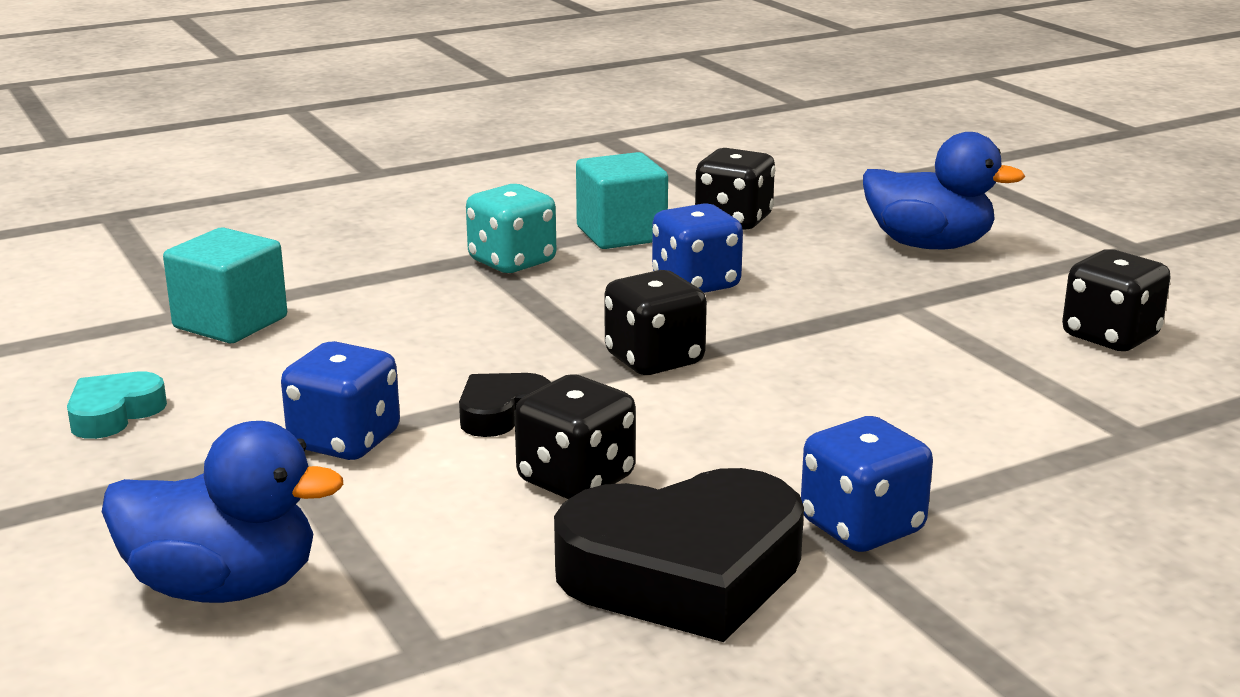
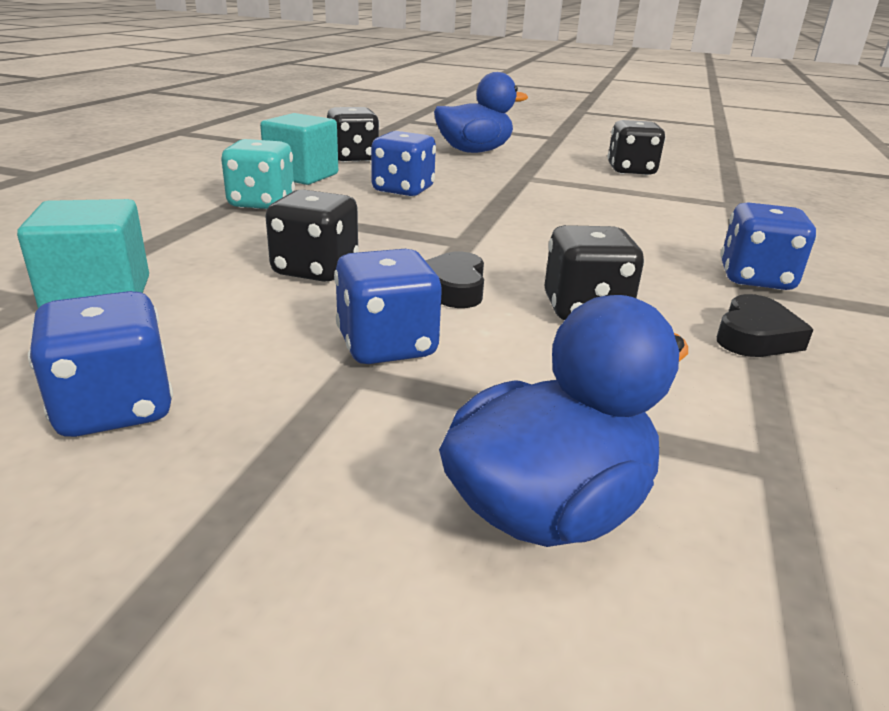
camera: 45 degrees left, 5 degrees up
(114, 413) = (115, 408): turquoise heart -> blue dice
(654, 360) = (470, 232): black dice -> black dice (315, 270)
(684, 572) = (755, 336): black heart -> black heart, size x0.49

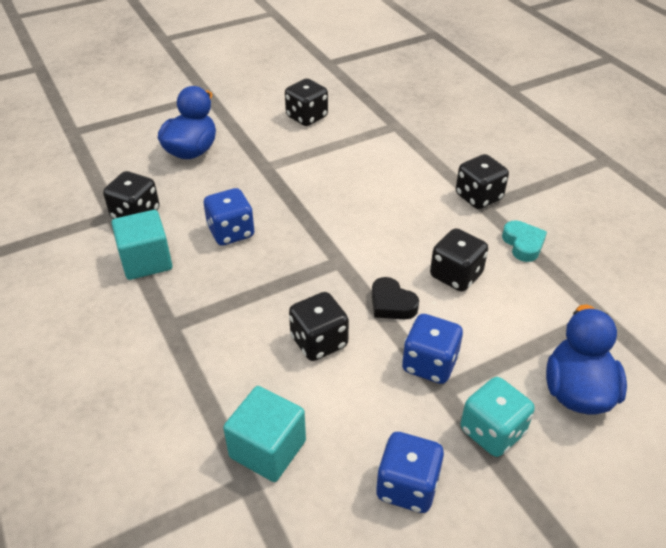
camera: 45 degrees left, 15 degrees up
(261, 203) = (183, 309): turquoise dice -> turquoise dice (492, 431)
(755, 279) = (478, 197): blue dice -> black dice
(755, 336) = (523, 244): black heart -> turquoise heart

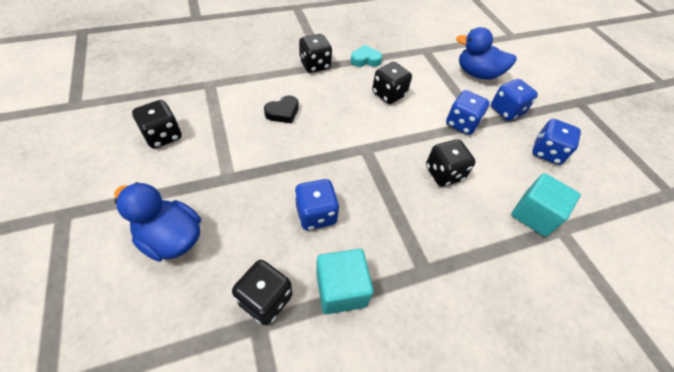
camera: 85 degrees left, 10 degrees up
(391, 304) = (411, 129): black heart -> black heart (283, 112)
(492, 431) = (506, 111): turquoise dice -> blue dice

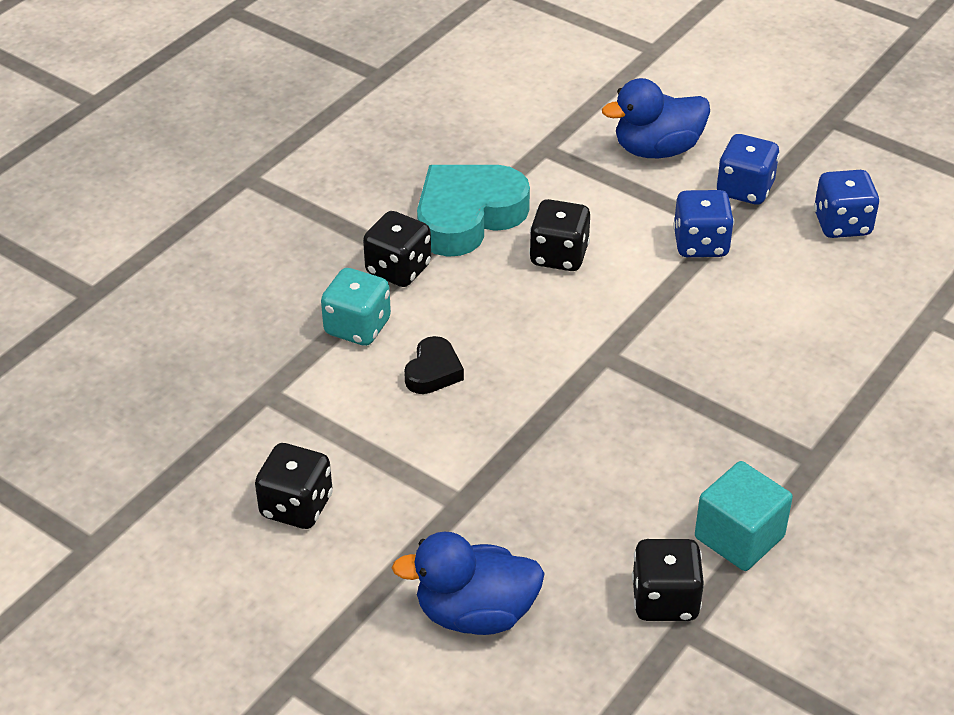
camera: 30 degrees left, 10 degrees down
(273, 78) = (357, 327): none -> turquoise dice
(316, 214) = (626, 476): blue dice -> none
(365, 60) = (467, 217): turquoise heart -> turquoise heart, size x2.03
(444, 173) = (737, 329): black dice -> none
(534, 214) = (886, 319): turquoise cube -> none

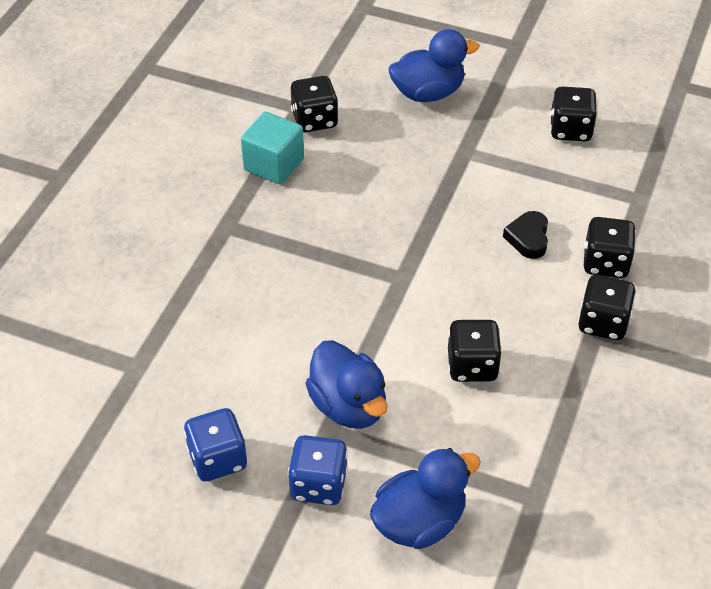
camera: 165 degrees right, 5 degrees up
(357, 327) = (605, 263): turquoise dice -> black dice
(467, 217) = (571, 392): turquoise heart -> none
(700, 244) = (348, 406): blue dice -> blue duck

